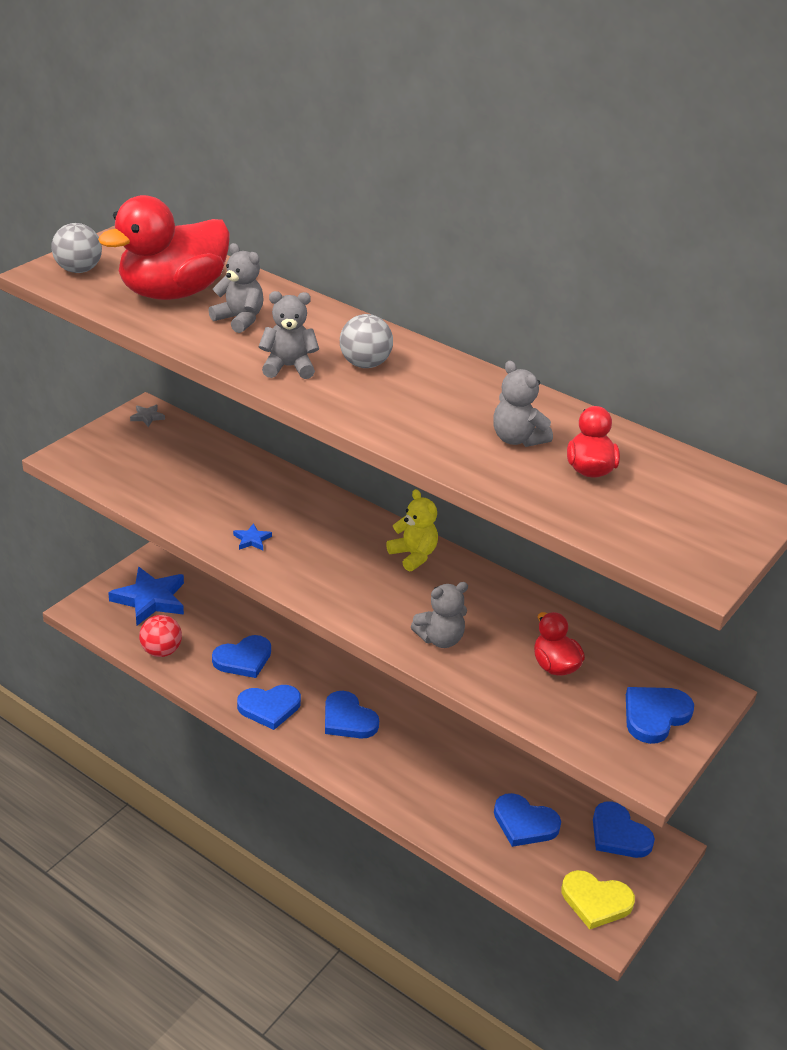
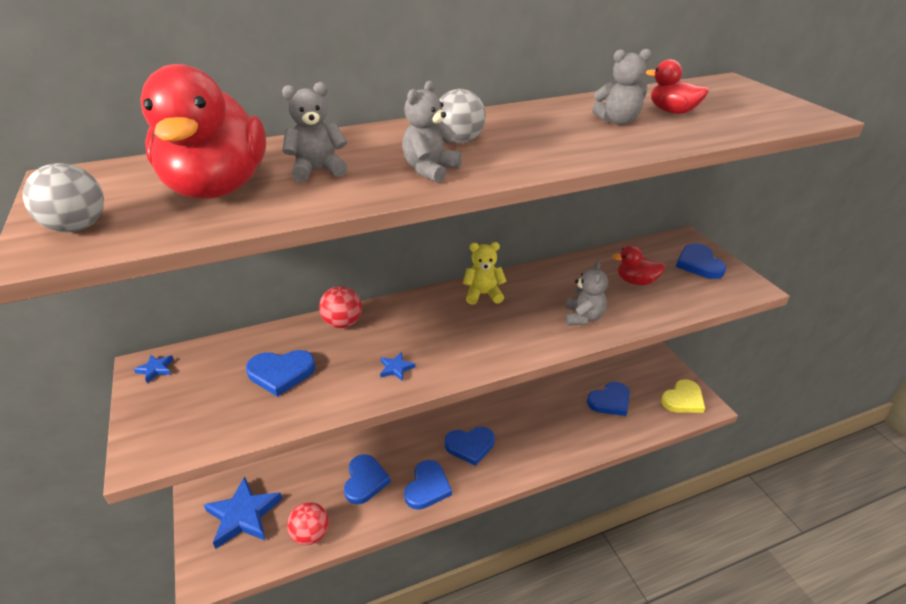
camera: 55 degrees left, 0 degrees up
(147, 417) = (156, 369): grey star -> blue star
(286, 484) = (342, 323): none -> red ball
(618, 834) = (636, 366): blue heart -> blue heart (281, 373)

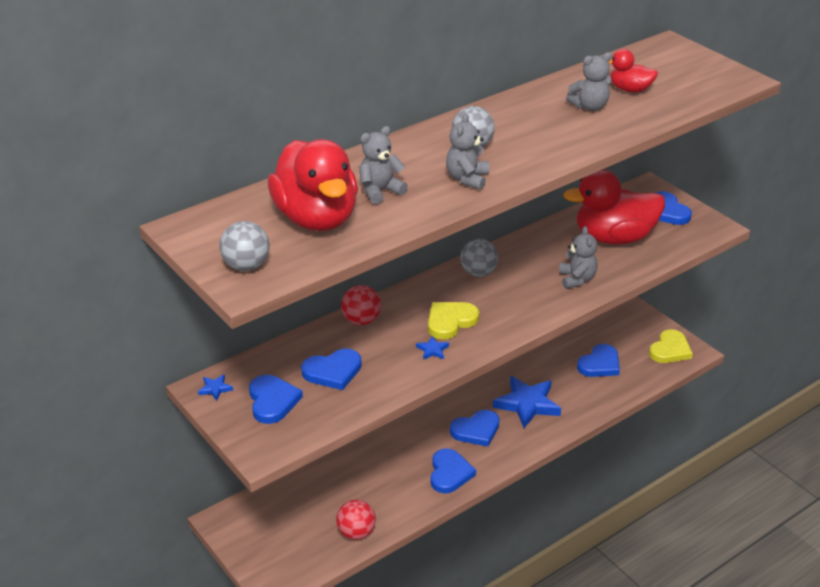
camera: 15 degrees left, 0 degrees up
(243, 515) = (281, 531): blue star -> blue star (527, 404)
(365, 481) = (386, 480): blue heart -> blue heart (272, 401)
(430, 340) = (450, 321): none -> yellow heart
(483, 294) = (478, 273): yellow teddy bear -> grey ball
(636, 281) = (614, 238): red duck -> red duck, size x2.04

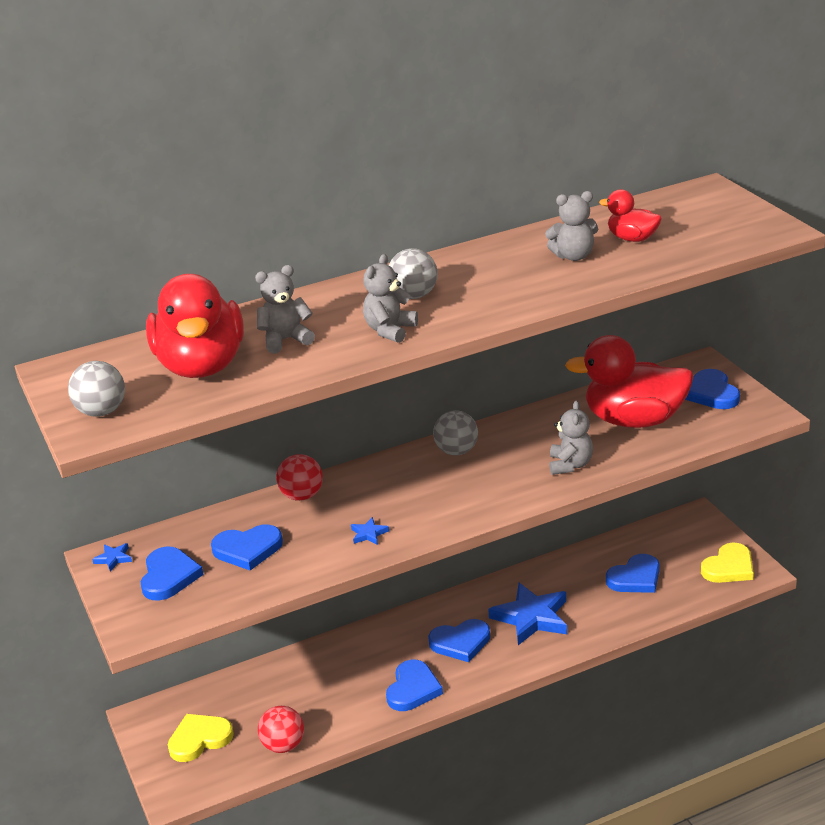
camera: 15 degrees right, 5 degrees down
(450, 321) = (402, 503): yellow heart -> yellow heart (199, 739)

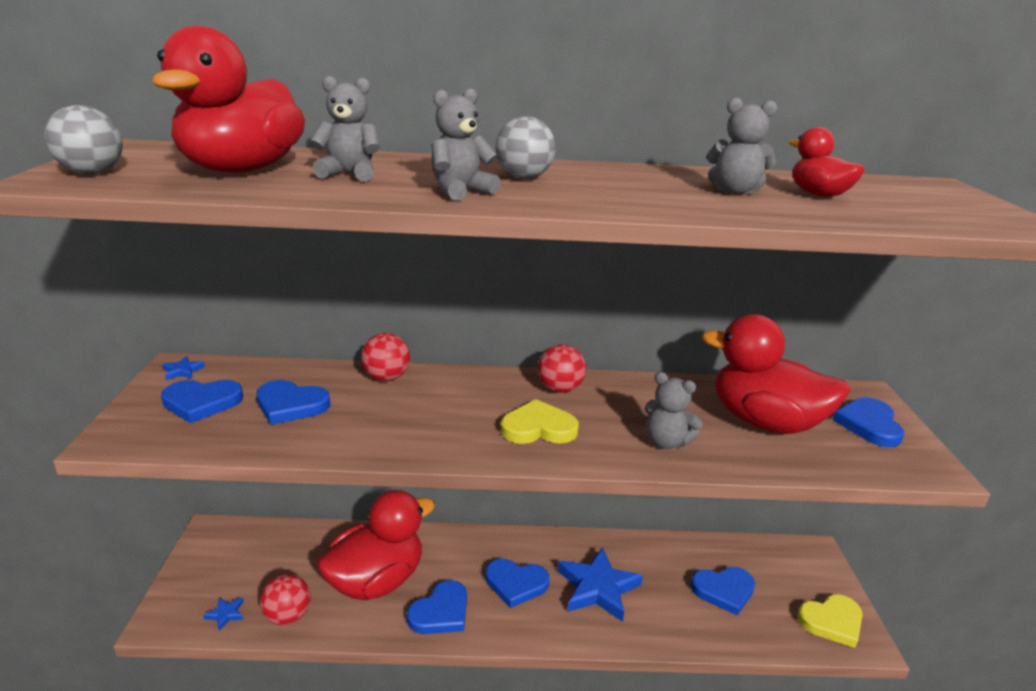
camera: 20 degrees right, 5 degrees down
(169, 576) = (201, 402): blue heart -> blue heart turned 60 degrees clockwise
(199, 739) = (231, 574): yellow heart -> yellow heart (538, 428)
(337, 690) = (376, 581): none -> red duck
(368, 534) = (408, 433): blue star -> blue star (226, 614)
(457, 451) = (559, 389): grey ball -> red ball
(570, 465) = (666, 442): grey teddy bear -> grey teddy bear turned 90 degrees clockwise

